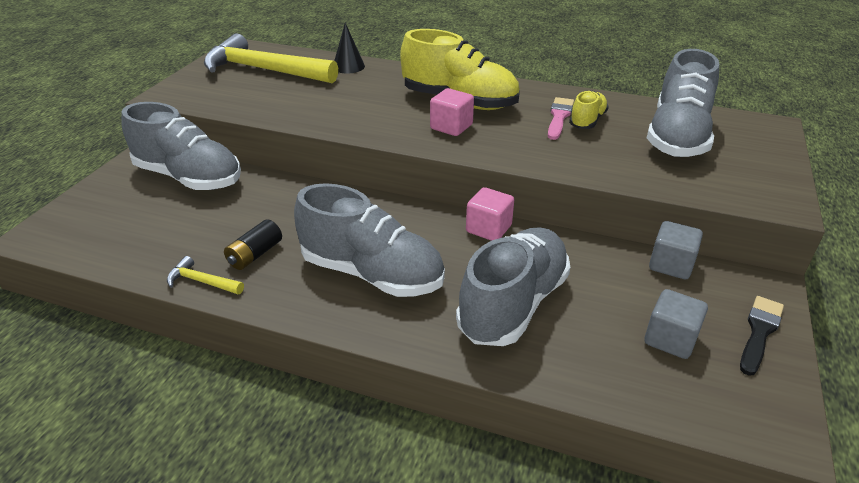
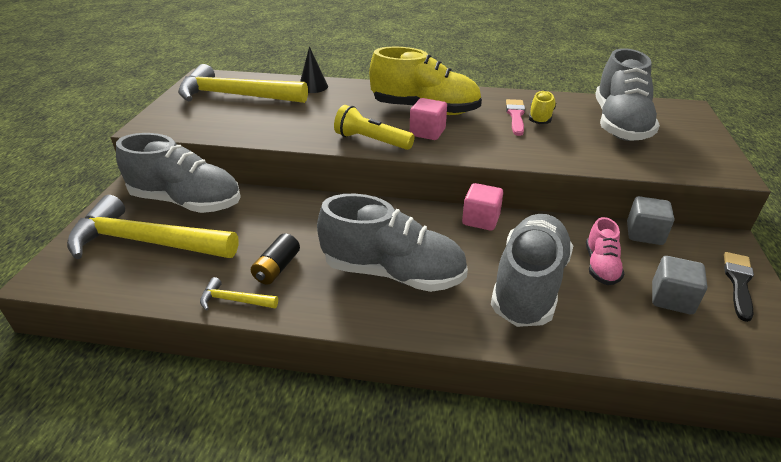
camera: 10 degrees left, 0 degrees up
(137, 214) = (146, 242): none -> yellow hammer
(386, 131) = (371, 141): none -> yellow flashlight
(603, 294) = (600, 266): none -> pink shoe

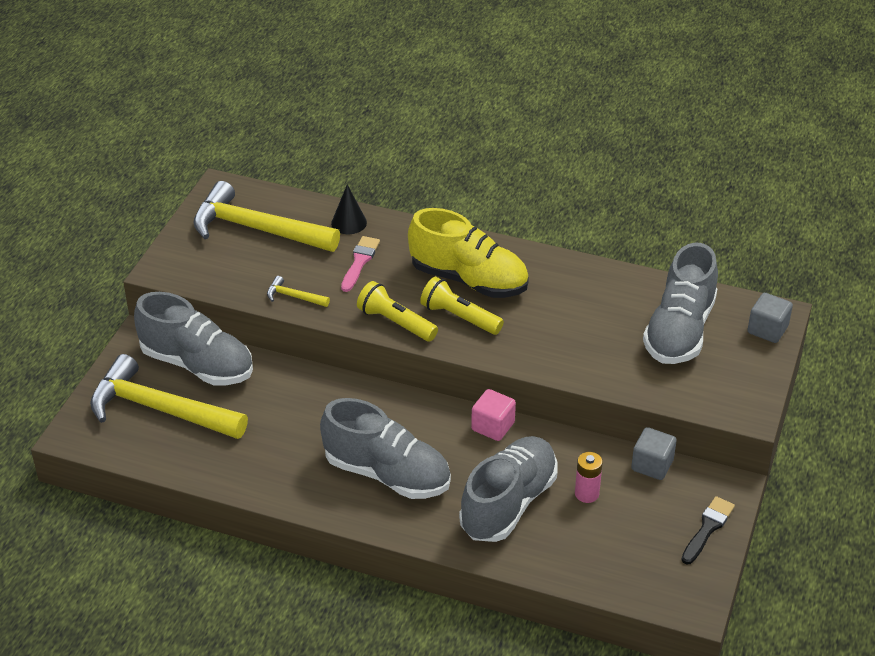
camera: 10 degrees right, 5 degrees up
(234, 300) = (240, 482): yellow hammer -> yellow hammer (294, 297)
(277, 268) = (281, 454): black battery -> none
(427, 132) = (459, 317): pink cube -> yellow flashlight
(516, 116) = (568, 303): pink brush -> pink brush (360, 262)
(540, 117) = (595, 308): yellow shoe -> none
(600, 266) = (586, 494): pink shoe -> pink battery
(671, 299) = (633, 534): grey cube -> grey cube (767, 330)

